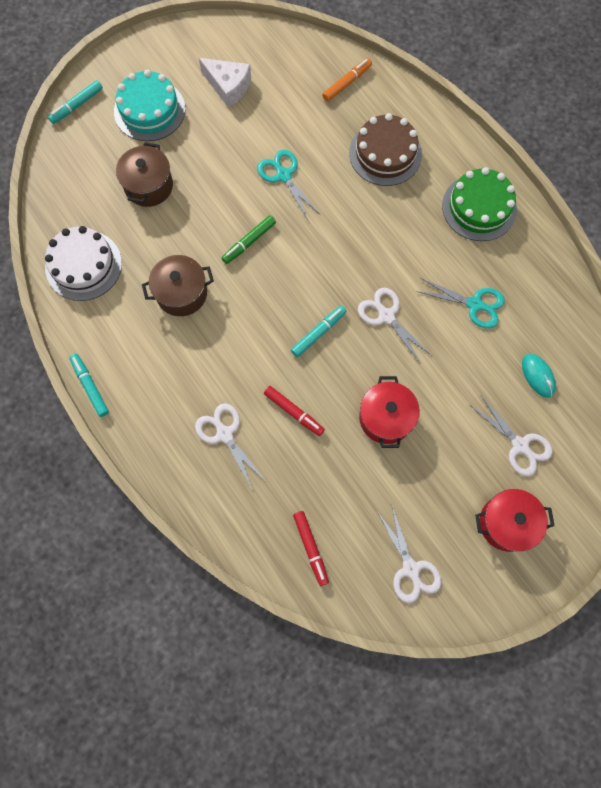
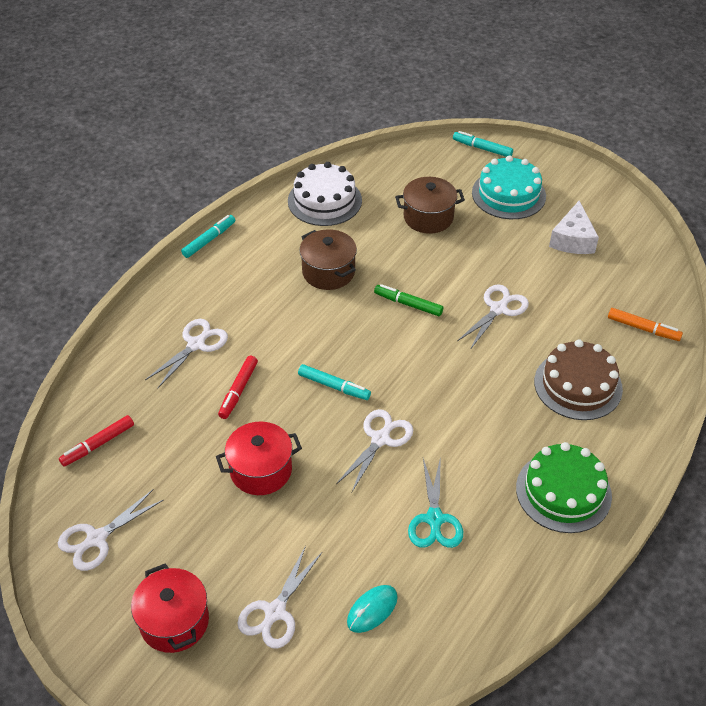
camera: 70 degrees right, 25 degrees down
(283, 175) = (498, 309): turquoise scissors -> white scissors

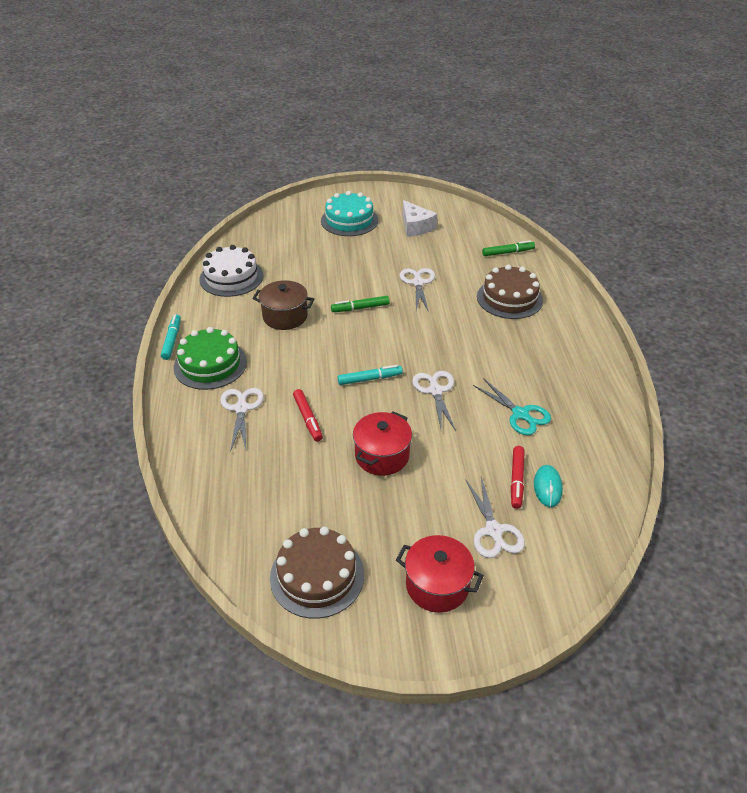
camera: 40 degrees left, 5 degrees down
(96, 539) = (317, 575): white scissors -> brown cake
(98, 445) = (242, 515): red marker -> red marker (516, 480)
(428, 217) = (314, 255): brown pot -> none
(482, 148) = (303, 203): turquoise marker -> none
(563, 492) = (569, 356): green cake -> green cake (210, 364)
(643, 328) = (508, 252): orange marker -> green marker

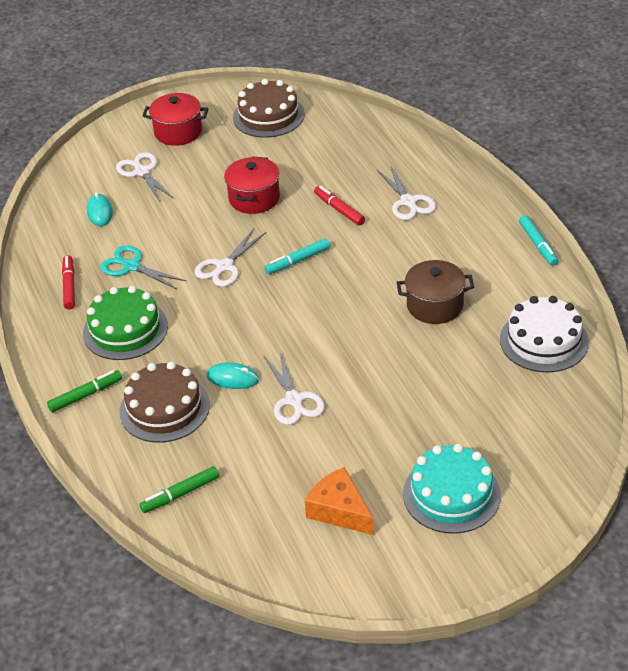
camera: 165 degrees right, 0 degrees up
(210, 364) = (474, 232): green cake -> green cake (125, 329)
(360, 308) = (351, 341): green marker -> green marker (85, 395)
(415, 227) = (339, 511): white cheese -> orange cheese
(435, 391) = (224, 267): white scissors -> white scissors turned 60 degrees clockwise
(455, 305) = (233, 378): none -> turquoise mouse
(516, 480) = (128, 210): red marker -> red marker (69, 286)

